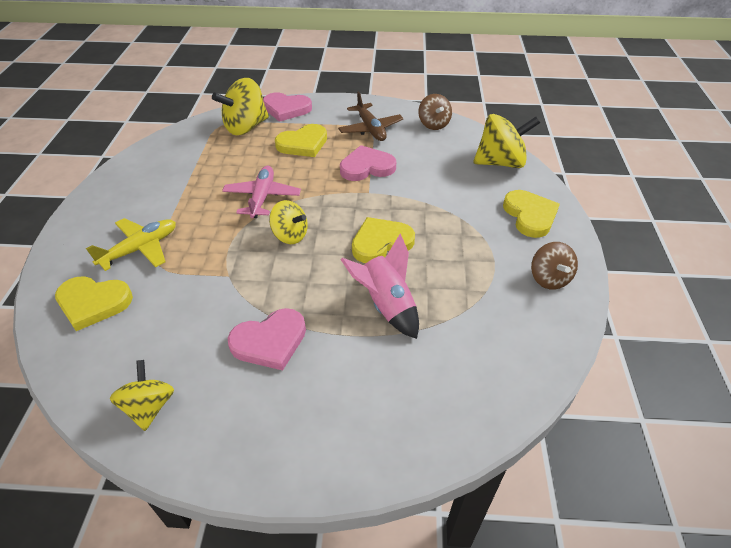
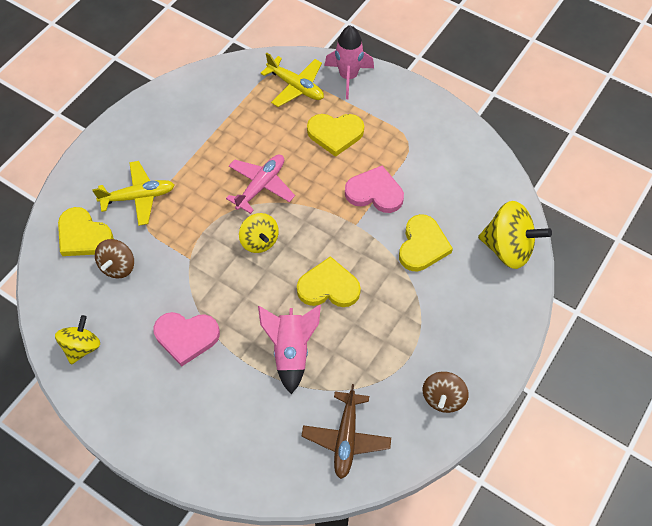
camera: 30 degrees right, 15 degrees up
(246, 127) = (296, 86): yellow spinning top -> yellow plane
(286, 109) = (348, 77): pink heart -> pink rocket
(370, 129) = (412, 142): brown plane -> brown plane (346, 438)
(433, 124) = (480, 165): brown spinning top -> brown spinning top (118, 266)
(530, 215) = (483, 325): yellow heart -> yellow heart (422, 245)

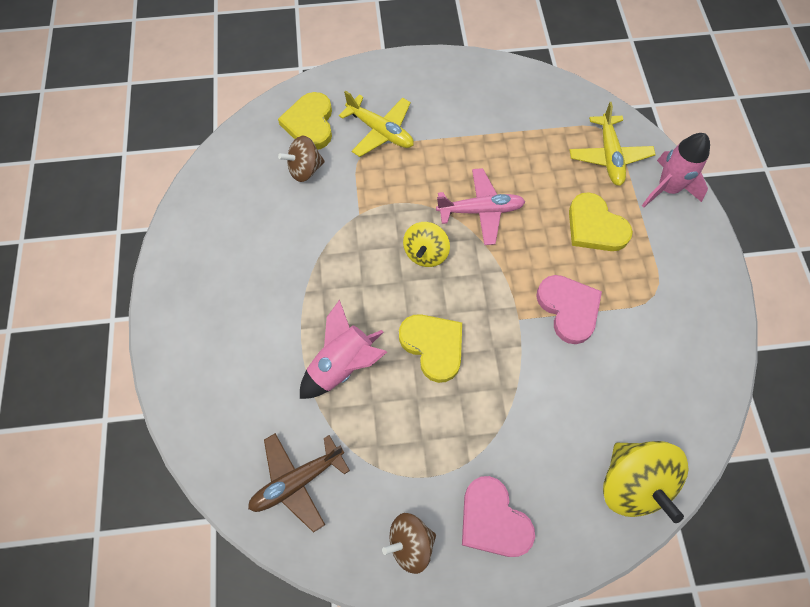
camera: 50 degrees right, 5 degrees up
(82, 347) = (213, 203): yellow spinning top -> none
(186, 337) = (285, 271): pink heart -> pink heart (493, 520)
(422, 245) = (554, 397): yellow heart -> none

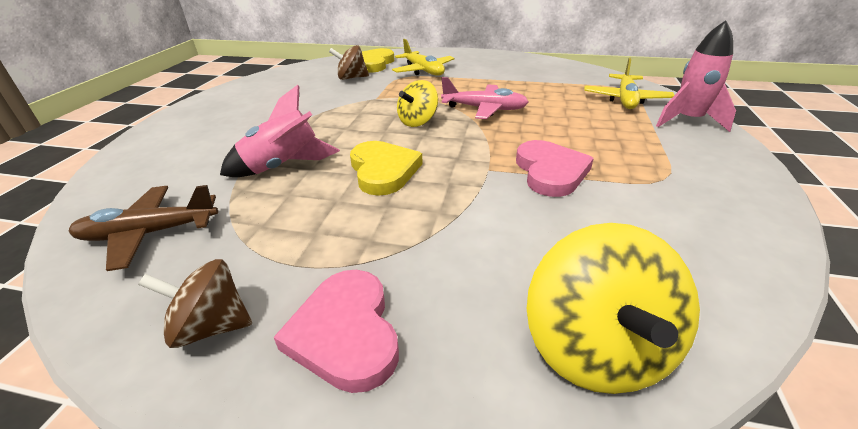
camera: 20 degrees right, 30 degrees down
(595, 226) = (599, 130): yellow heart -> none

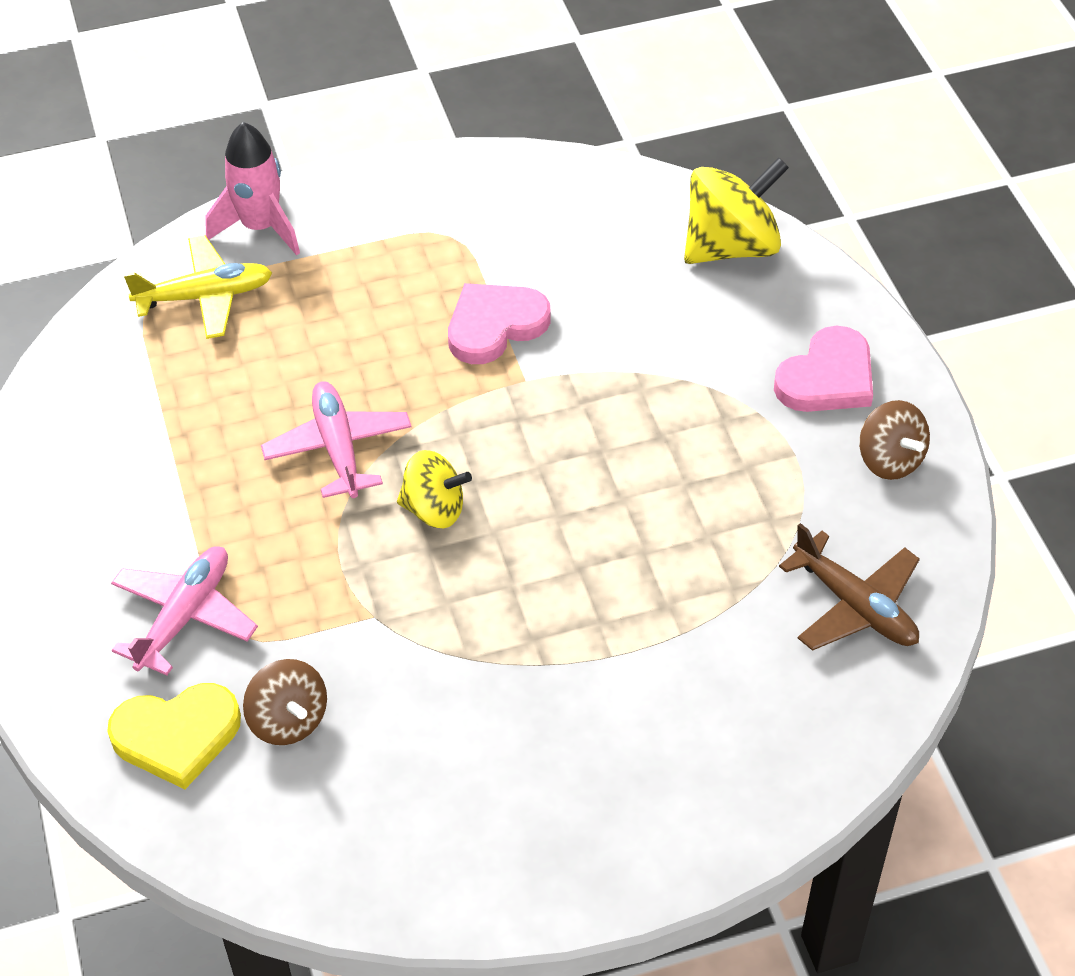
camera: 120 degrees left, 15 degrees up
(283, 166) = (659, 585): pink rocket -> none
(383, 171) = (597, 476): yellow heart -> none
(423, 71) = (184, 616): yellow plane -> pink plane

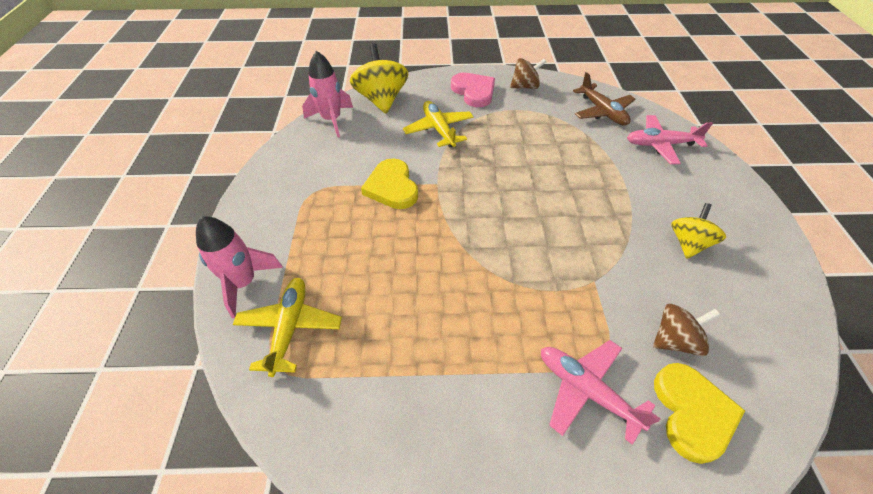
camera: 75 degrees left, 0 degrees up
(338, 448) = (459, 274): pink plane -> pink plane (660, 145)
(434, 509) = (519, 238): yellow spinning top -> yellow spinning top (688, 243)
(495, 325) = (392, 187): pink heart -> yellow heart
(638, 198) = (332, 120): none -> pink rocket
(674, 350) = (439, 130): none -> yellow plane
(855, 605) = (602, 112): brown plane -> brown plane turned 90 degrees clockwise

